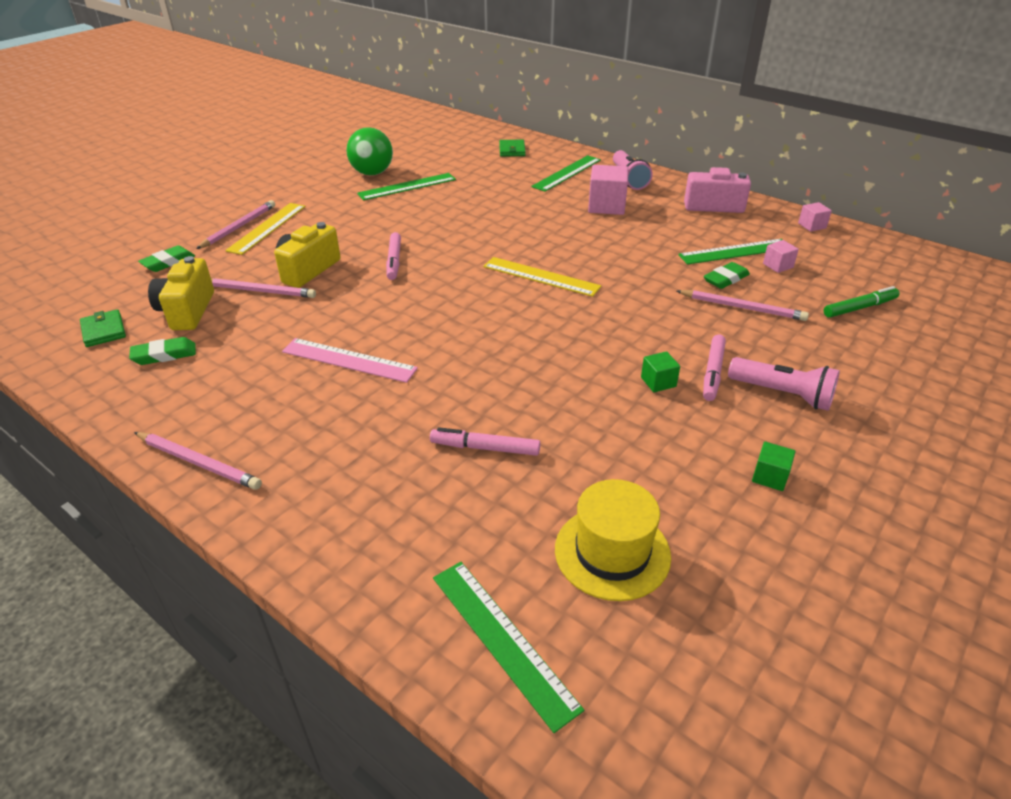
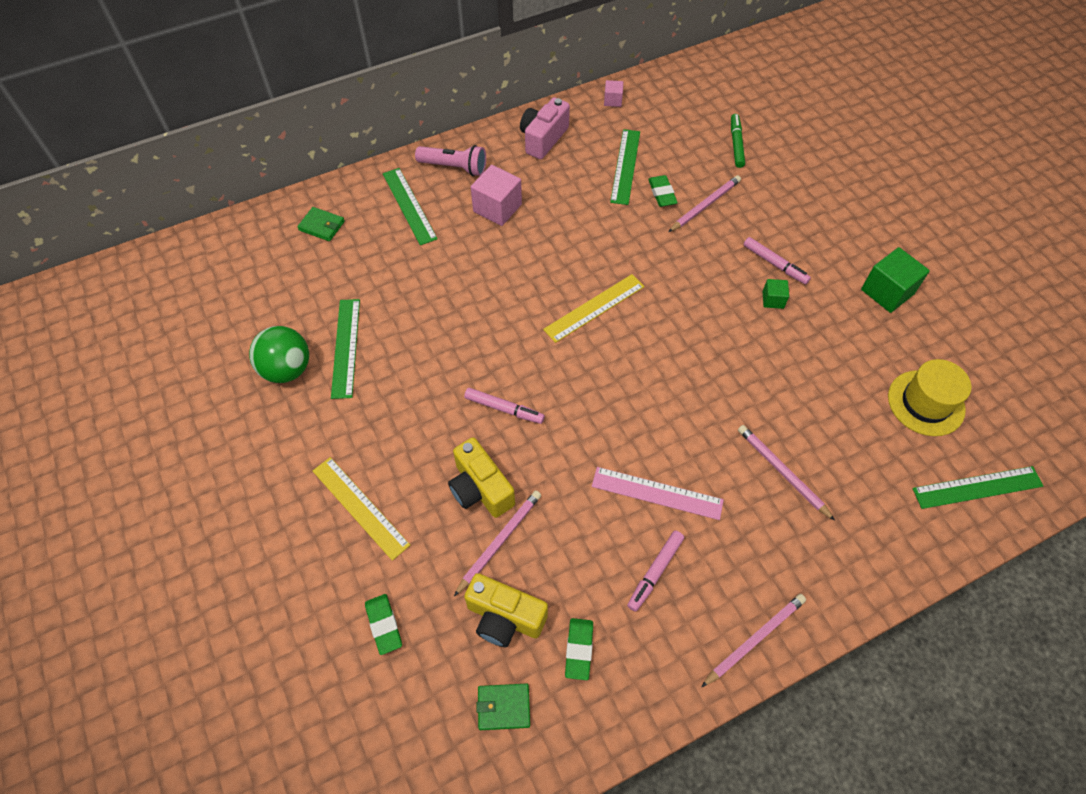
camera: 65 degrees left, 20 degrees up
(239, 227) = (339, 536): pink pencil -> pink pencil (782, 472)
(349, 360) = (657, 493): pink ruler -> pink ruler turned 60 degrees clockwise
(485, 448) = (806, 434): pink marker -> pink marker (655, 572)
(770, 477) = (887, 292): green cube -> green cube, size x1.88
(778, 265) = (659, 153): pink cube -> none
(783, 394) = (813, 240): pink flashlight -> none

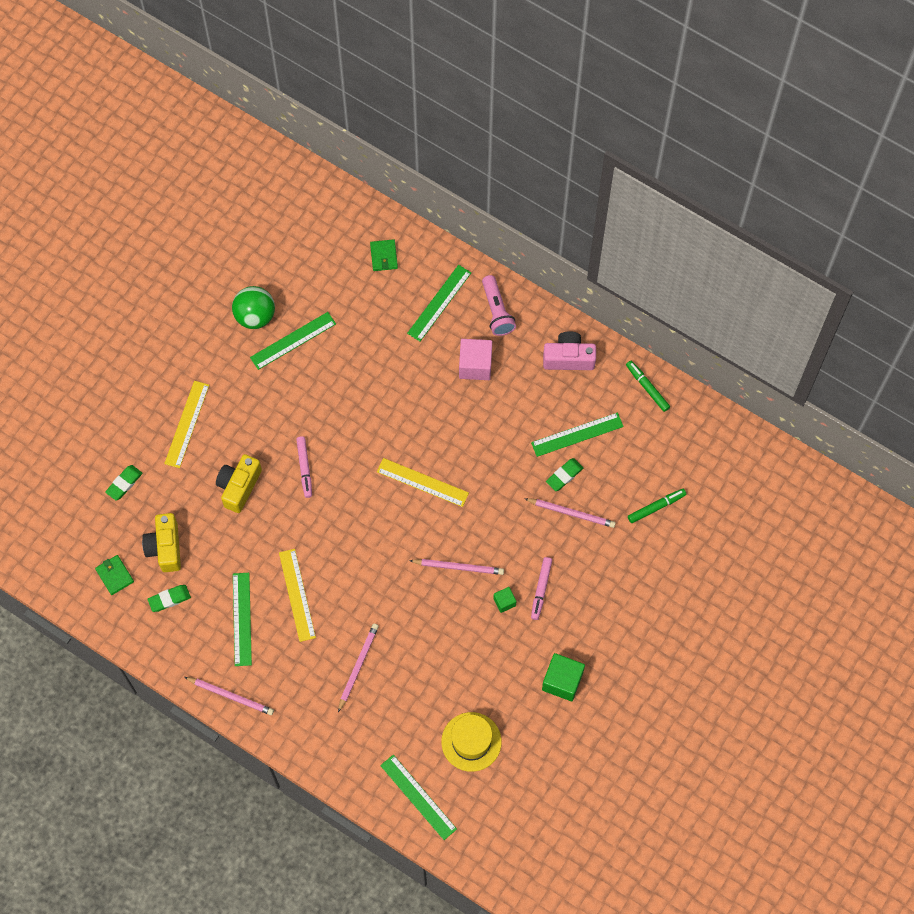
camera: 60 degrees right, 10 degrees up
(499, 541) = (210, 518): pink pencil -> pink pencil (458, 567)
(612, 100) = (647, 387): pink cube -> green marker
(655, 572) = (242, 619): pink marker -> green ruler
(657, 493) = (297, 595): pink ruler -> yellow ruler

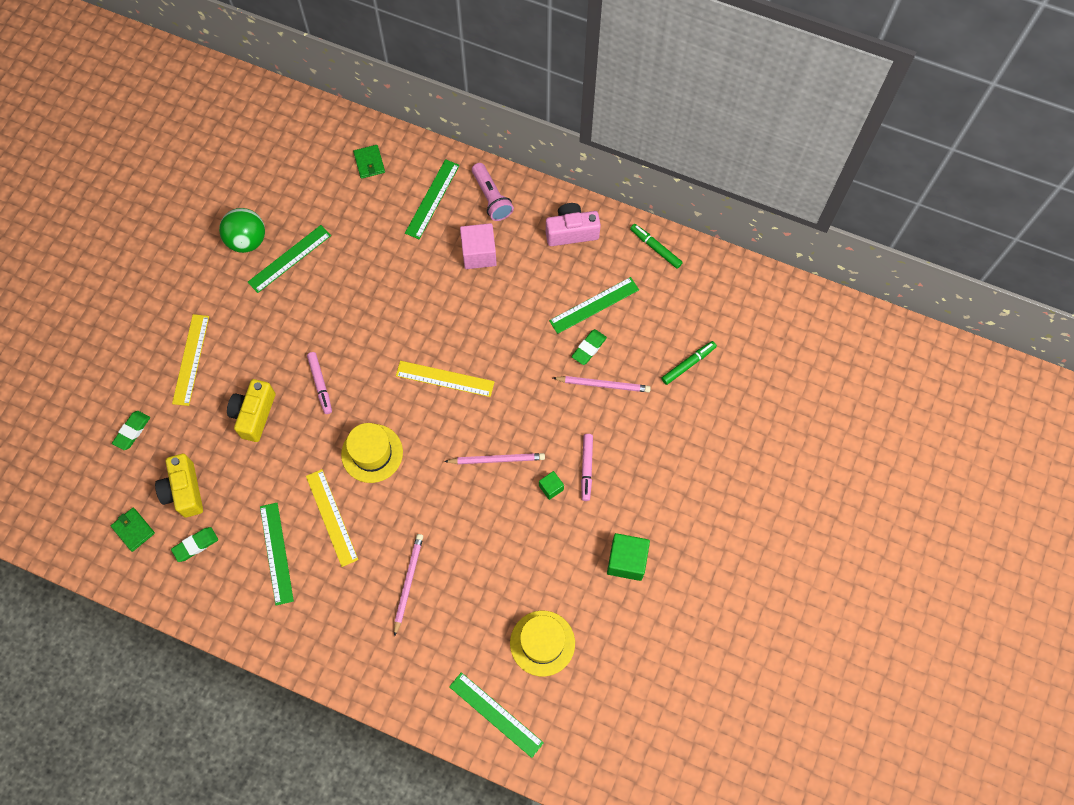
camera: 10 degrees left, 0 degrees up
(231, 696) = (276, 638): pink pencil -> none
(343, 541) = (372, 453): none -> yellow hat

